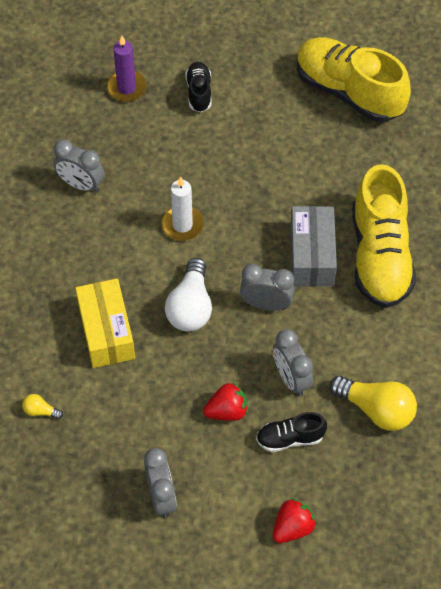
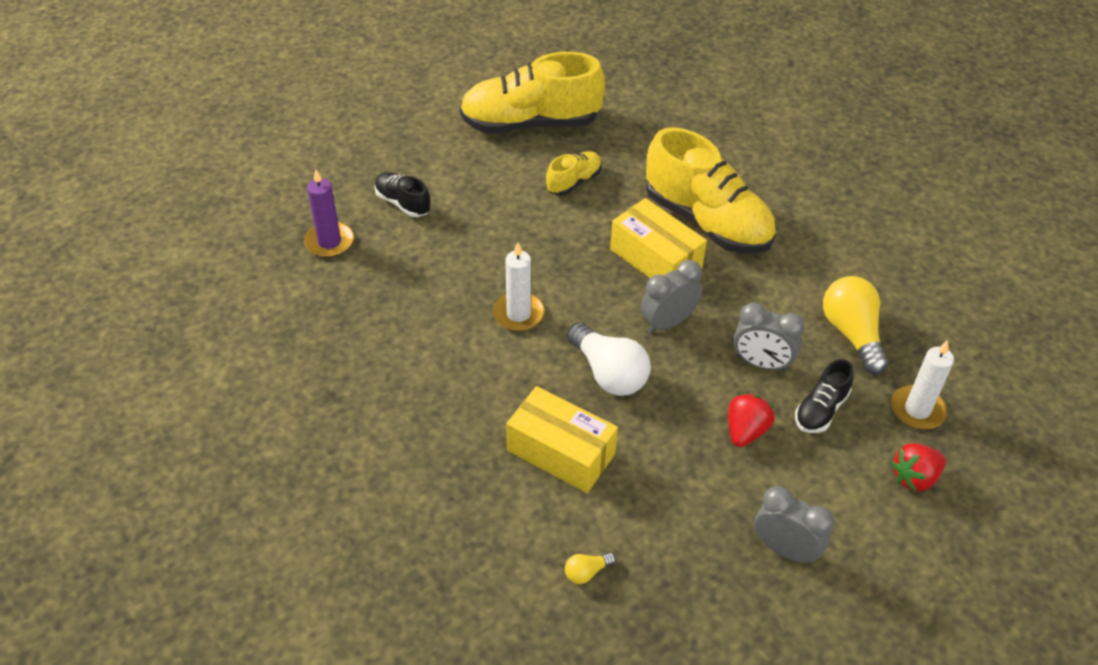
camera: 45 degrees left, 10 degrees down
(81, 185) = (383, 348): grey clock -> none
(292, 528) = (914, 477): red strawberry -> red strawberry turned 120 degrees counterclockwise
(312, 255) = (656, 259): grey box -> yellow box
(325, 158) = (574, 181): none -> yellow shoe
(352, 491) = (917, 410): none -> white candle
(376, 409) = (852, 334): yellow light bulb -> yellow light bulb turned 90 degrees counterclockwise

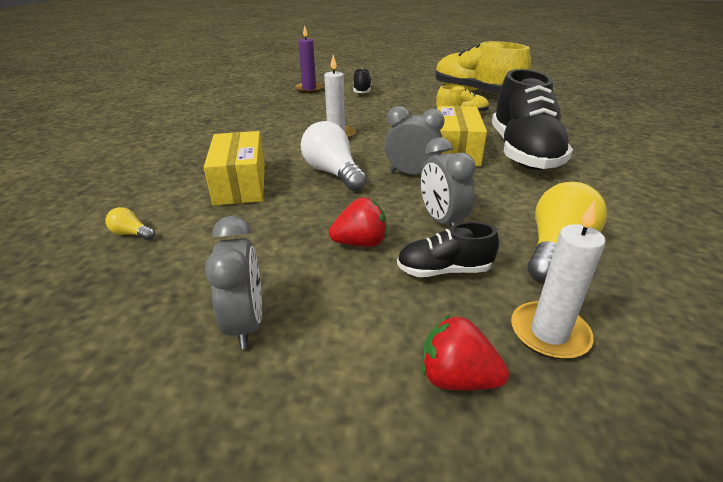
camera: 50 degrees right, 15 degrees down
(609, 373) = (333, 173): white light bulb -> white light bulb turned 135 degrees clockwise
(707, 221) = (523, 153): yellow shoe -> black shoe

